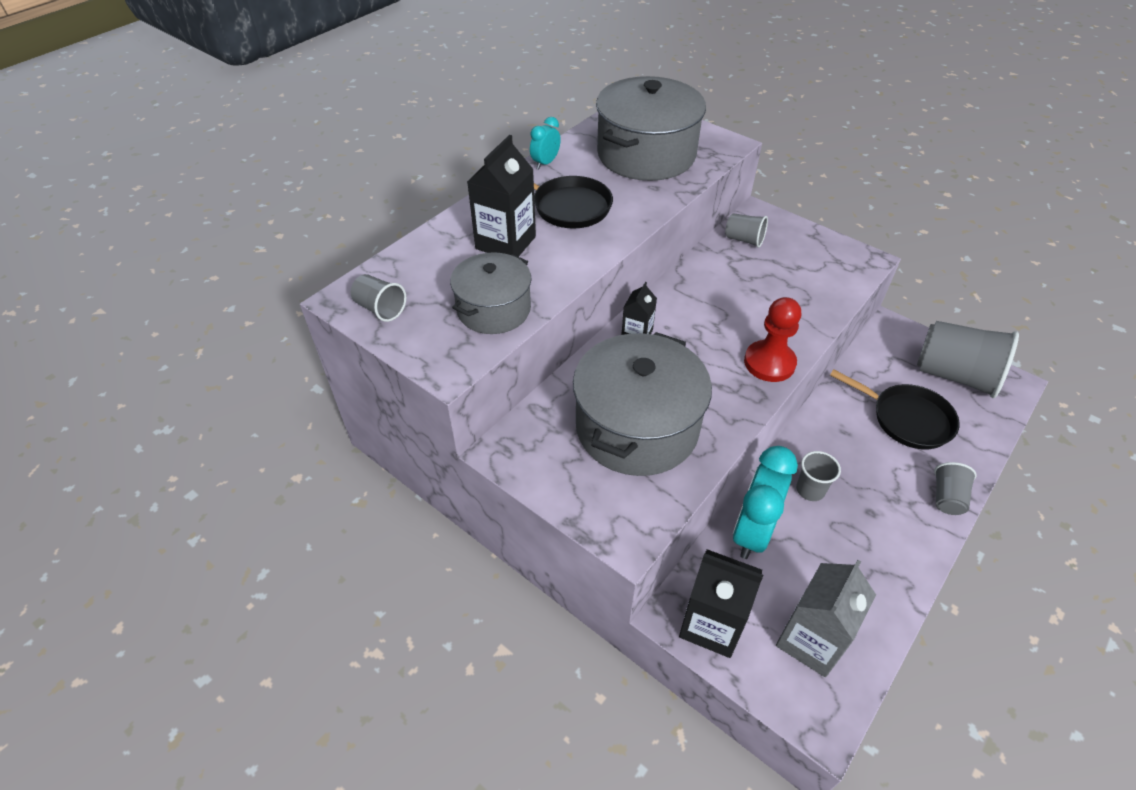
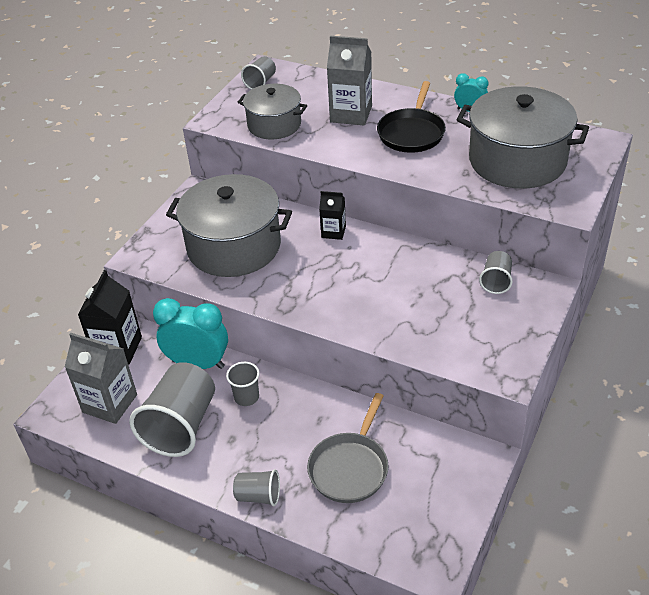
camera: 80 degrees right, 5 degrees down
(505, 243) = (351, 114): black carton -> grey carton
(769, 363) = (325, 311): red pawn -> none
(907, 419) = (350, 468): black pan -> grey pan
(954, 375) = (428, 513): grey cup -> grey cup (181, 425)

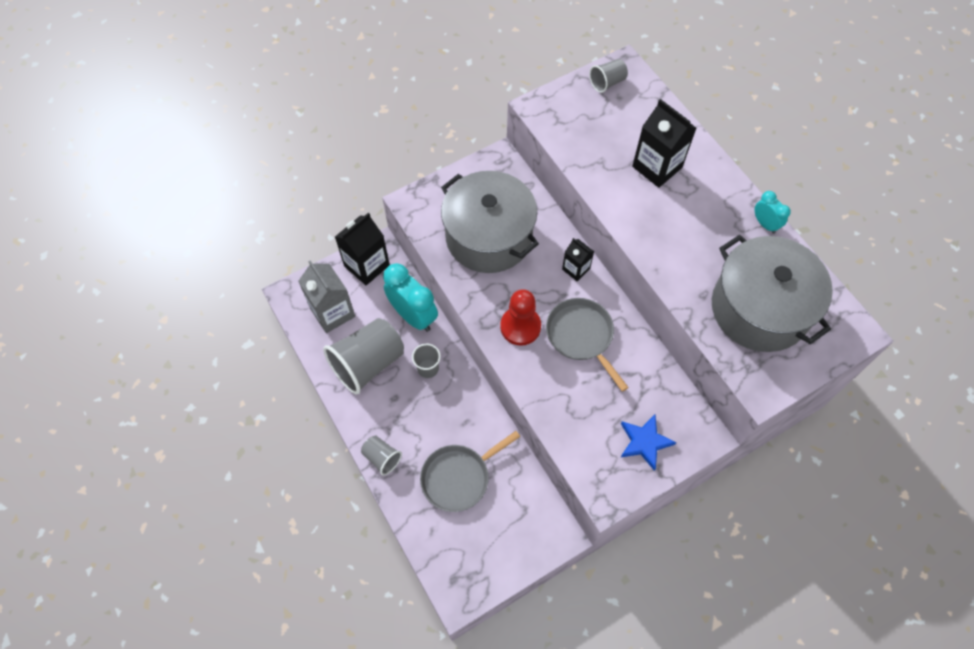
camera: 30 degrees right, 20 degrees up
(274, 125) = (583, 142): grey pot -> none
(319, 294) = (520, 327): none -> red pawn
(351, 114) = (657, 167): grey carton -> black carton
(380, 274) = (581, 336): none -> grey pan
(412, 133) = (692, 221): black pan -> none
(496, 281) = (668, 402): grey cup -> none
(503, 319) = (644, 442): none -> blue star

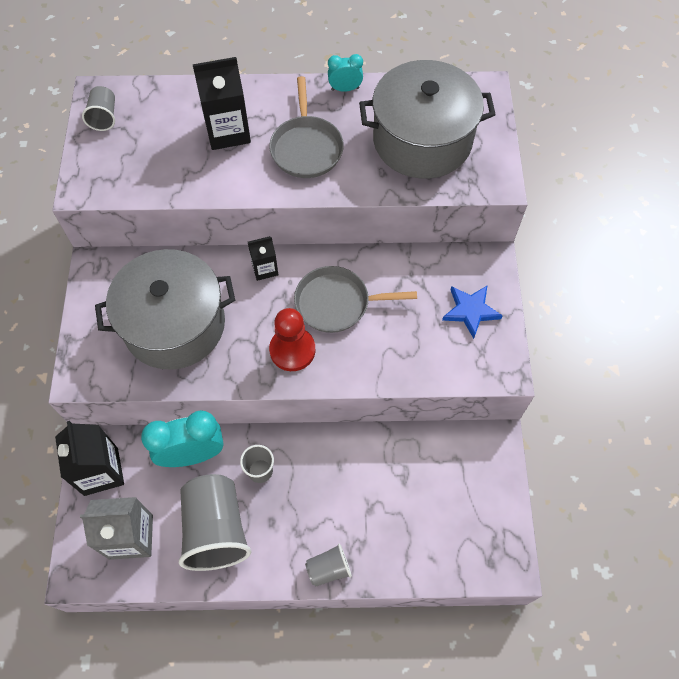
camera: 60 degrees left, 0 degrees up
(459, 477) = (392, 502): grey pan -> grey pan (306, 148)

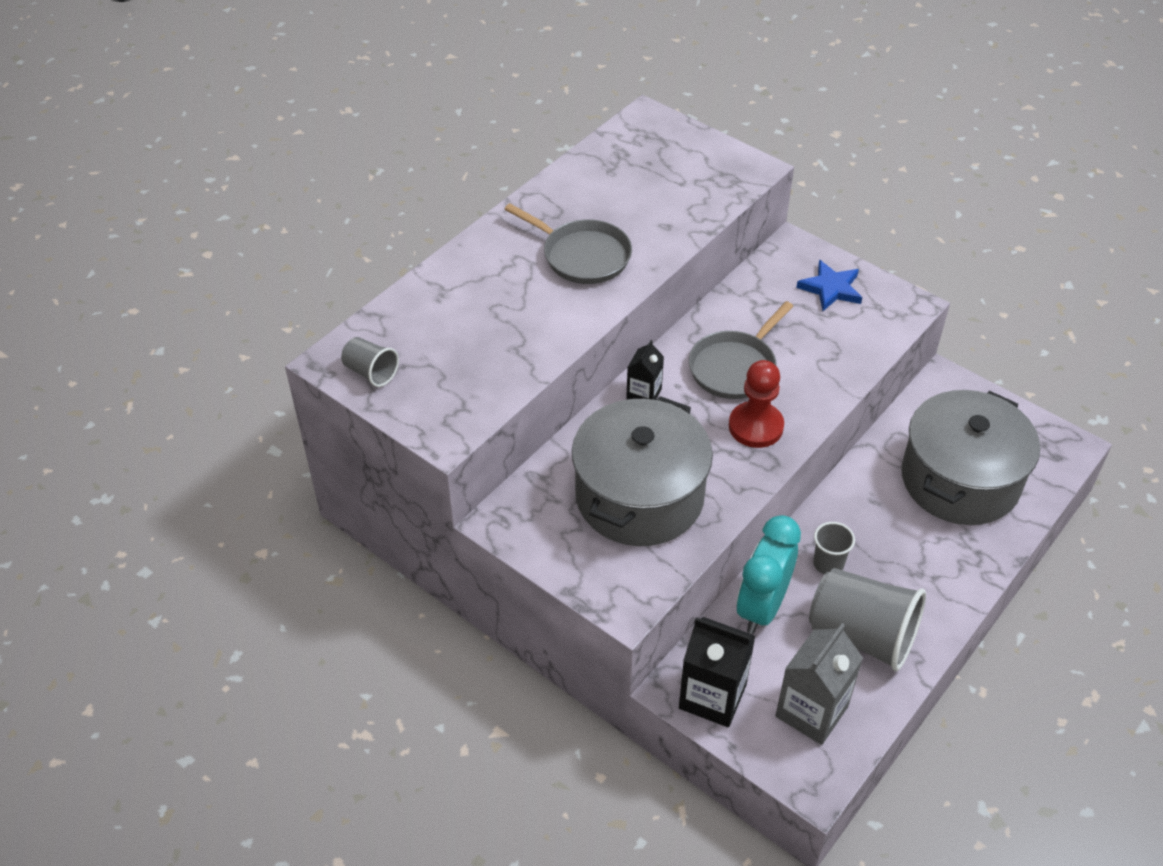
camera: 50 degrees left, 15 degrees down
(228, 131) = (500, 295): black carton -> none
(328, 569) = (974, 572): grey cup -> none
(345, 89) = (543, 194): turquoise clock -> none
(422, 140) = (658, 183): grey pot -> grey pot (960, 480)

